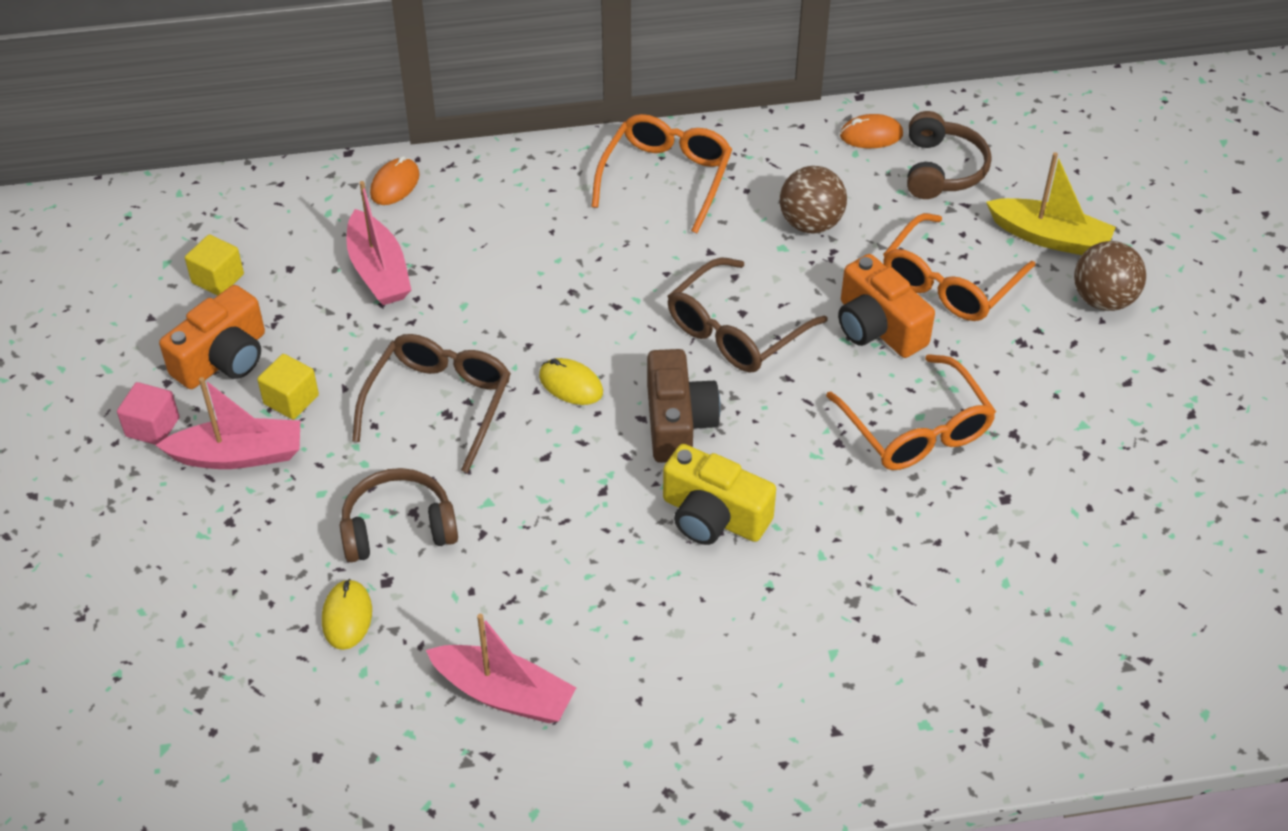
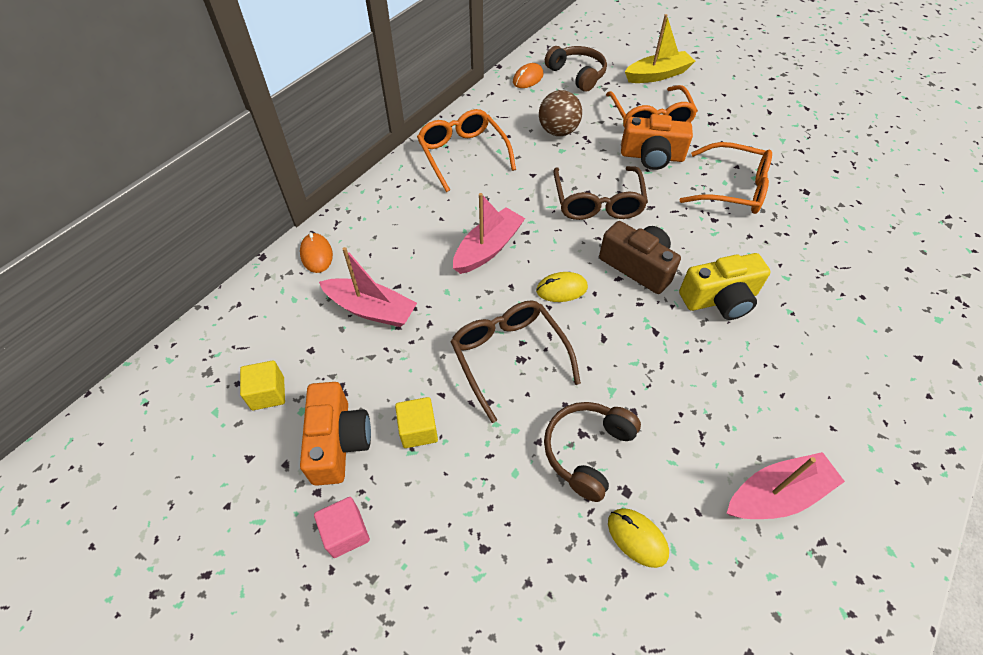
camera: 45 degrees left, 5 degrees up
(239, 455) = (431, 497): pink boat -> pink boat (488, 248)
(1103, 299) = (712, 86): brown ball -> none

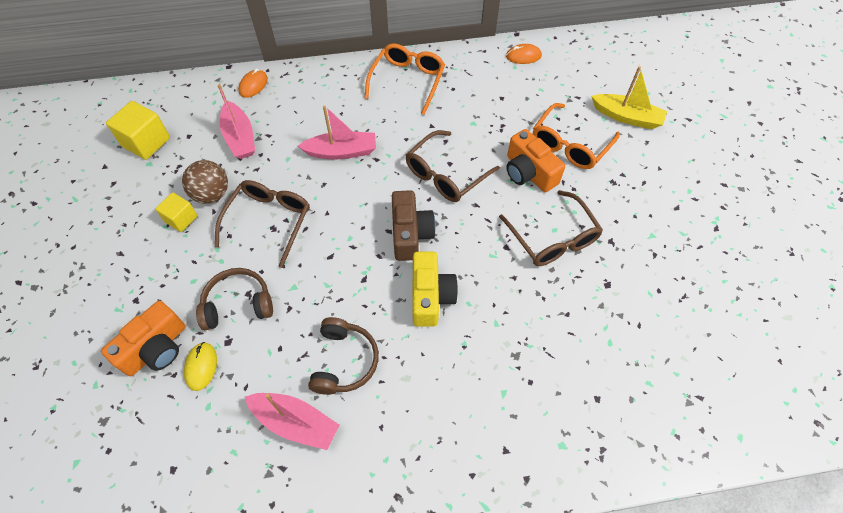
camera: 45 degrees right, 5 degrees up
(268, 393) = (146, 142): yellow cube -> yellow cube, size x1.57
(338, 442) = (144, 192): orange camera -> orange camera (156, 348)
(346, 533) = (96, 237): pink cube -> none
(558, 131) = (489, 108): brown ball -> brown ball (212, 194)
(561, 289) = (347, 209): yellow mouse -> none
(577, 75) = (563, 76): brown headphones -> brown headphones (344, 361)
(720, 299) = (430, 296): yellow camera -> yellow camera turned 120 degrees counterclockwise
(732, 189) = (552, 238): orange glasses -> brown glasses

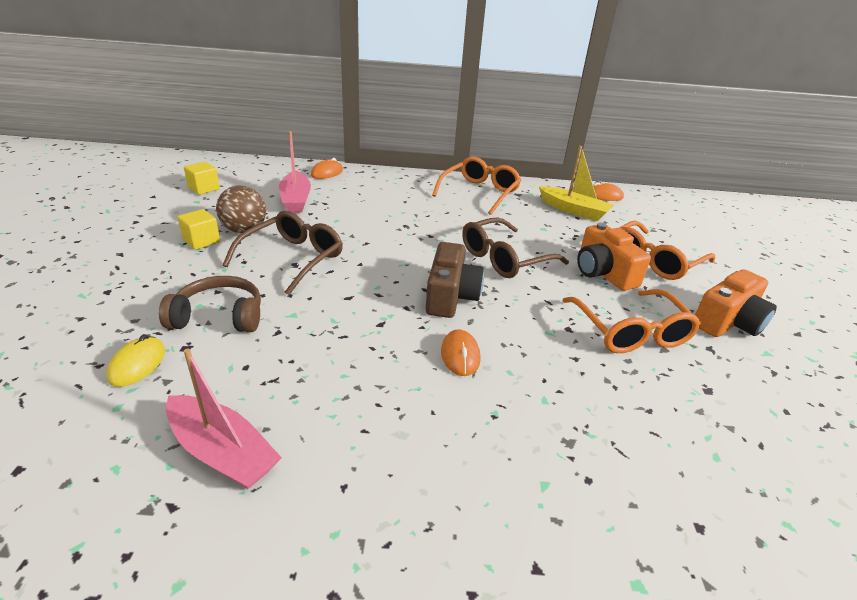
camera: 10 degrees right, 25 degrees down
(146, 142) = (204, 188): yellow cube -> yellow cube, size x0.64
(156, 348) = (97, 336): orange camera -> orange camera (728, 322)
(341, 152) = (395, 225): pink boat -> none
(344, 361) = (322, 397): brown headphones -> none
(430, 296) = (460, 355): yellow camera -> orange mouse
(552, 238) = (630, 331): brown glasses -> orange glasses
(627, 117) = (722, 251): yellow boat -> yellow boat (573, 210)

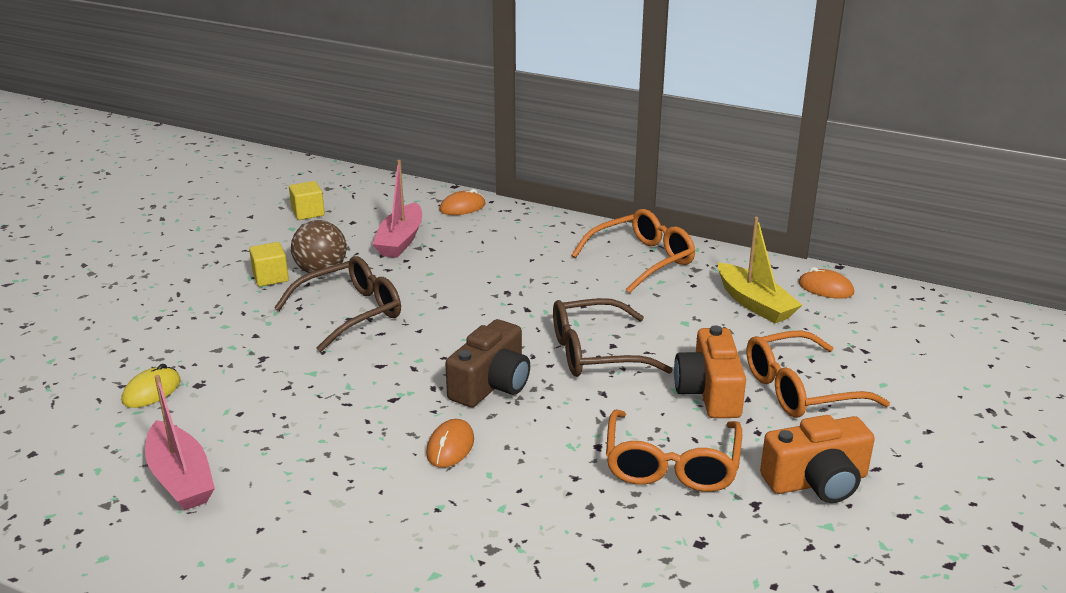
camera: 25 degrees right, 5 degrees down
(219, 317) = (243, 361): brown headphones -> none

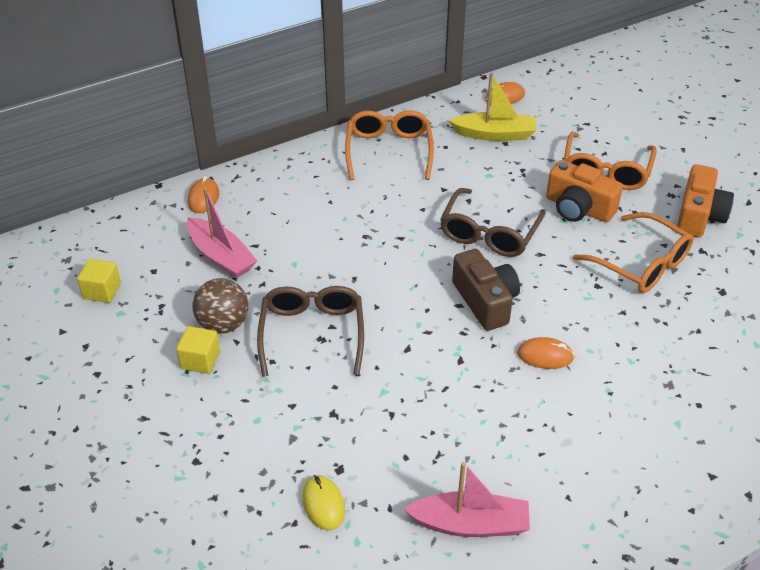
camera: 55 degrees left, 15 degrees up
(450, 447) = (545, 356): orange mouse -> orange mouse turned 45 degrees counterclockwise

